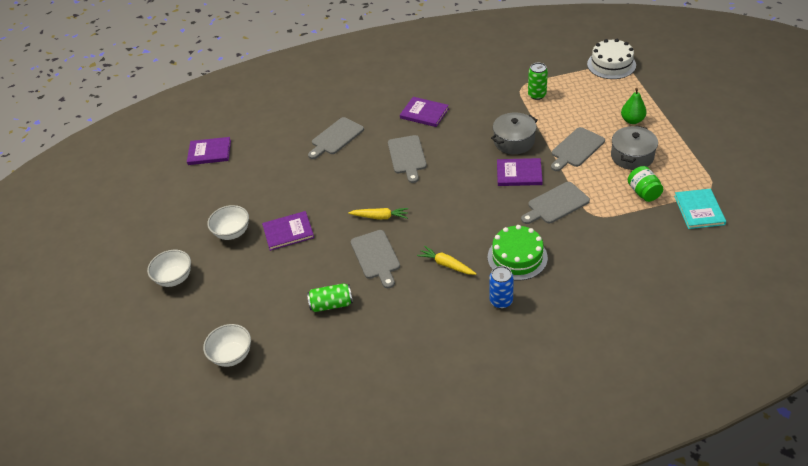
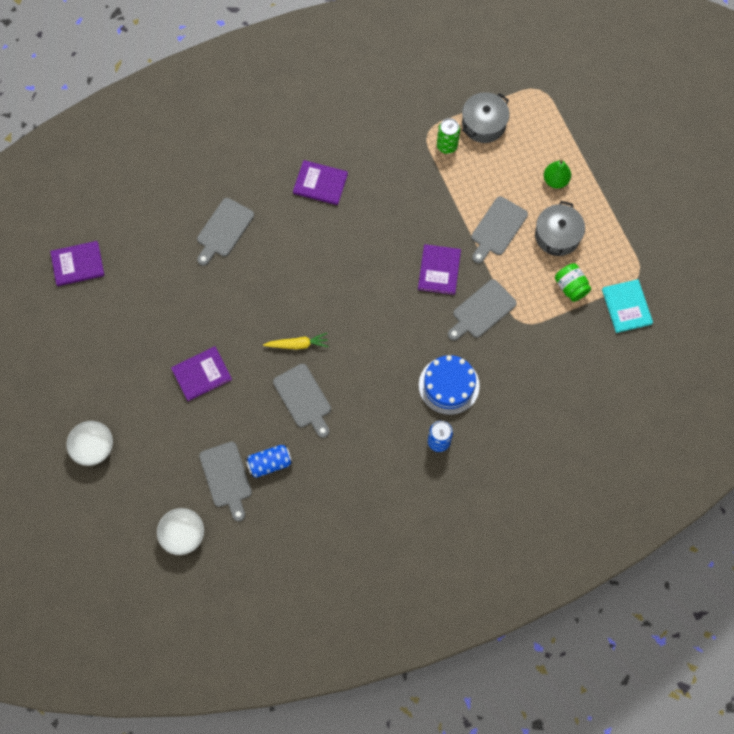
camera: 15 degrees left, 25 degrees up
(232, 233) = (139, 381): white bowl -> none
(331, 304) = (269, 463): green can -> blue can
(407, 157) = (312, 254): grey cutting board -> grey cutting board (226, 478)
(446, 265) = (378, 402): yellow carrot -> none
(514, 141) = (428, 222): grey pot -> grey pot (483, 124)
(517, 257) = (449, 385): green cake -> blue cake
(519, 173) = (439, 270): purple book -> purple book turned 75 degrees counterclockwise
(611, 64) = (528, 89): white cake -> none

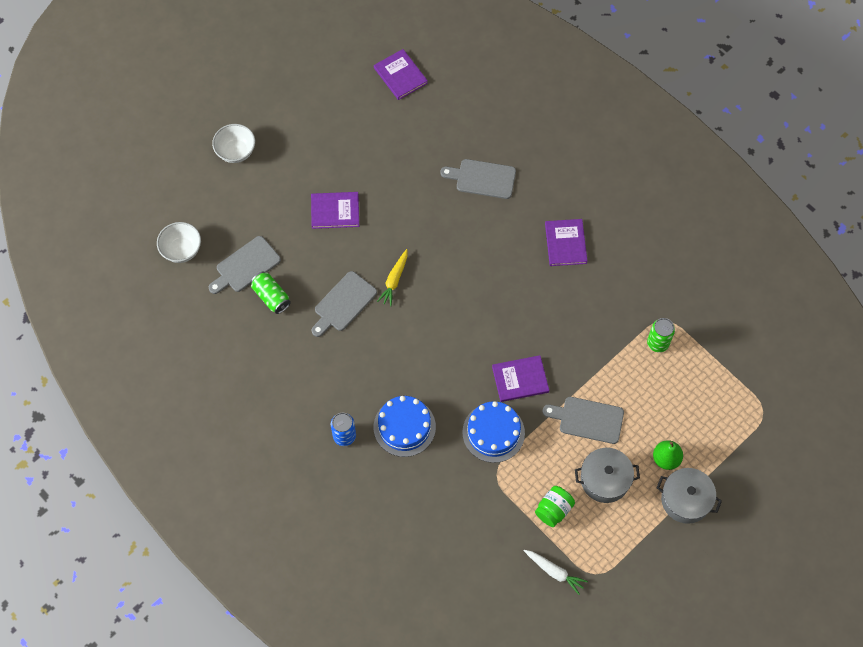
camera: 70 degrees right, 5 degrees down
(201, 374) = (335, 211): purple book -> purple book turned 45 degrees counterclockwise
(269, 463) = (271, 297): blue can -> green can
(297, 344) = (394, 280): yellow carrot -> yellow carrot turned 45 degrees clockwise
(482, 311) = (493, 432): grey cutting board -> blue cake
(483, 124) = (698, 370): grey pot -> grey pot (685, 500)
(626, 307) = (554, 572): turquoise book -> white carrot

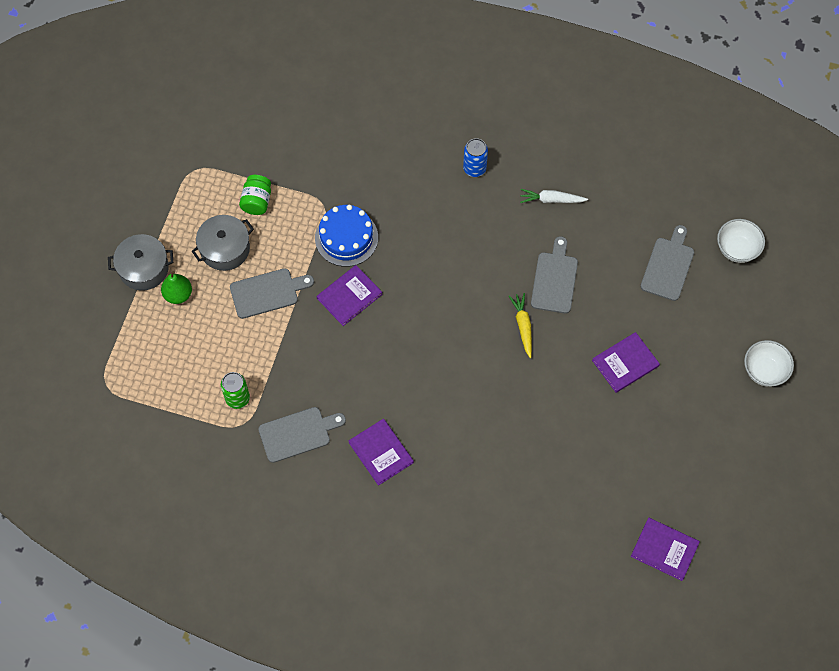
camera: 150 degrees right, 0 degrees up
(271, 297) = (624, 251): green can -> none
(404, 427) = (428, 202): blue cake -> none
(482, 178) = (504, 477): grey cutting board -> grey cutting board (298, 433)
(554, 572) = (230, 154): white carrot -> white carrot (551, 200)

